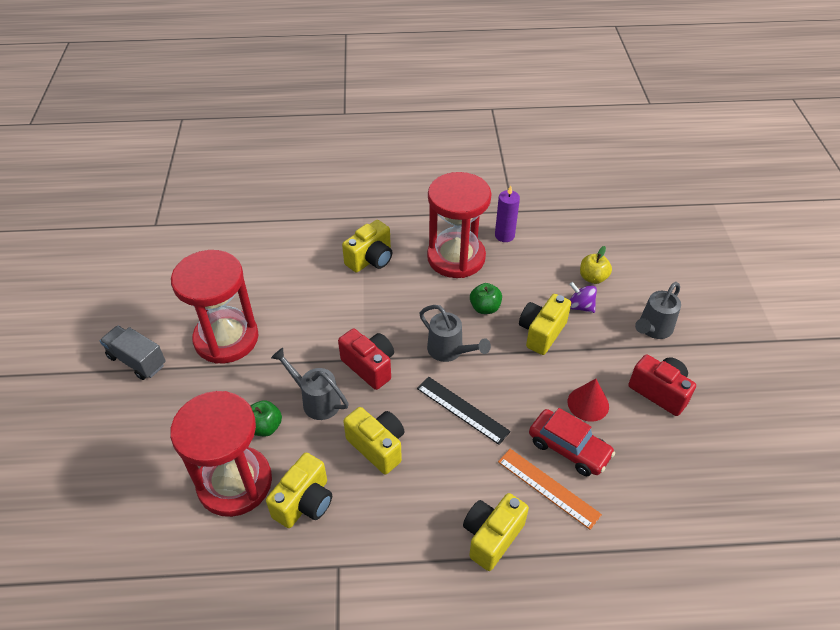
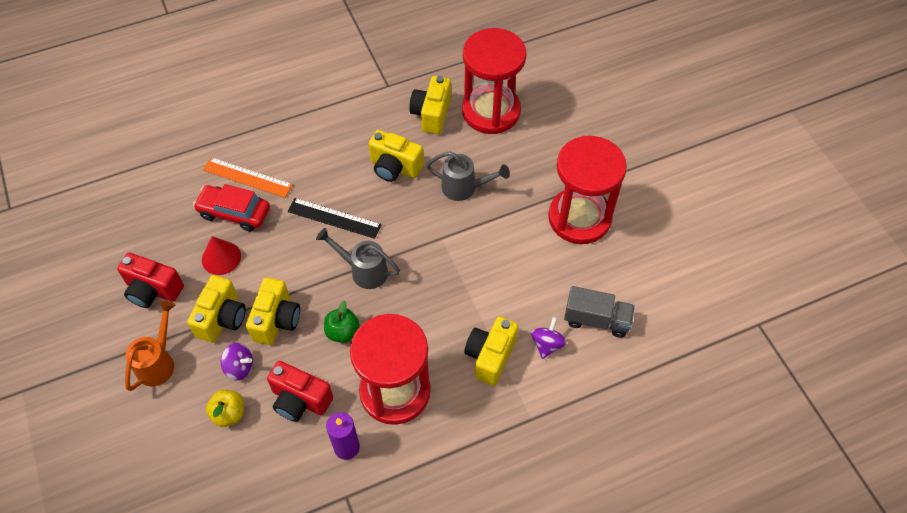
camera: 160 degrees right, 10 degrees up
(137, 361) = (641, 174): grey truck -> grey truck (596, 320)
(265, 427) = (494, 155): green apple -> none
(322, 255) = (547, 344): none -> purple spinning top
(369, 366) = (433, 232): red camera -> red camera (300, 400)
(491, 537) = (284, 132): yellow camera -> yellow camera (222, 318)
(653, 329) = (158, 362): grey watering can -> orange watering can

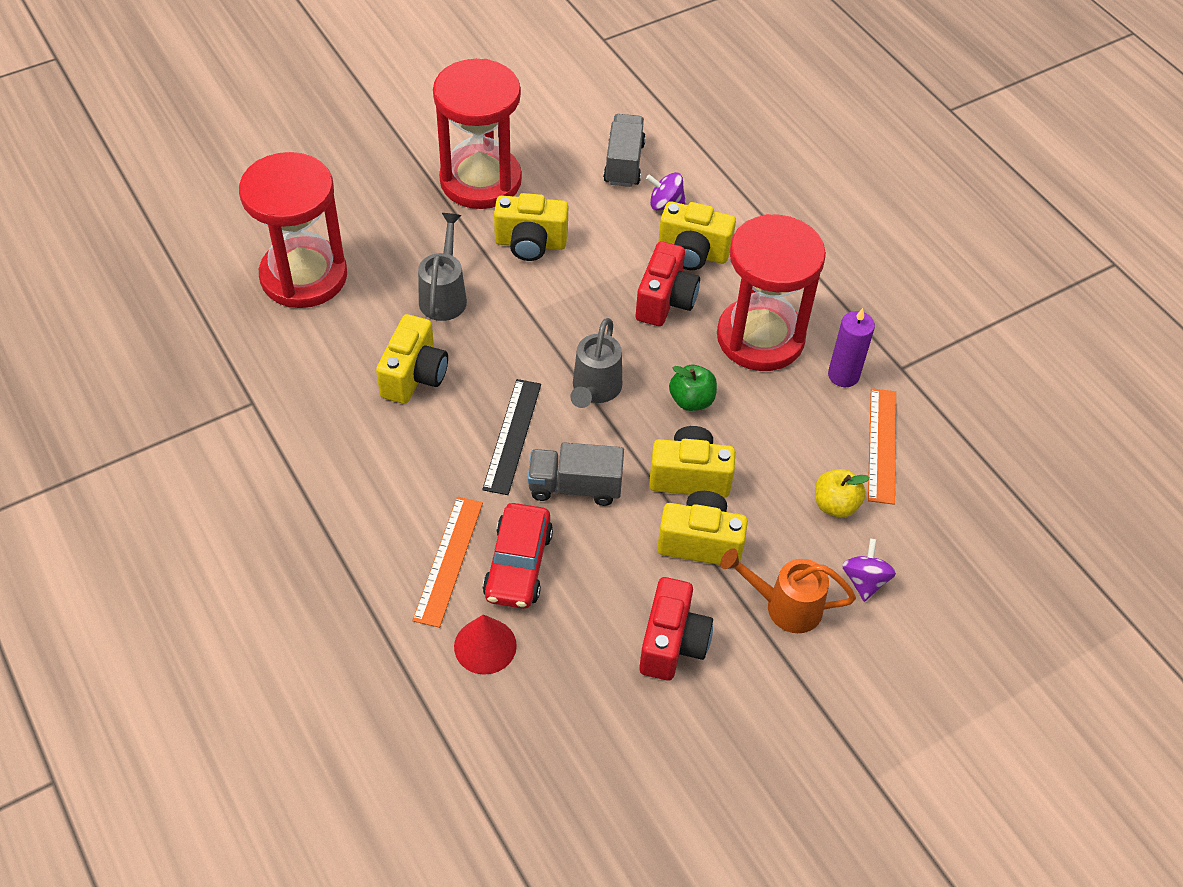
camera: 100 degrees left, 5 degrees down
(221, 258) = (601, 565): red cone -> red cone (485, 646)
(239, 367) = (768, 506): purple spinning top -> purple spinning top (864, 581)
(273, 461) = (882, 445): none -> orange ruler
(285, 250) = (575, 487): none -> grey truck
(300, 400) = (797, 431): red camera -> red camera (665, 301)
(431, 114) = (311, 343): yellow camera -> yellow camera (530, 243)

